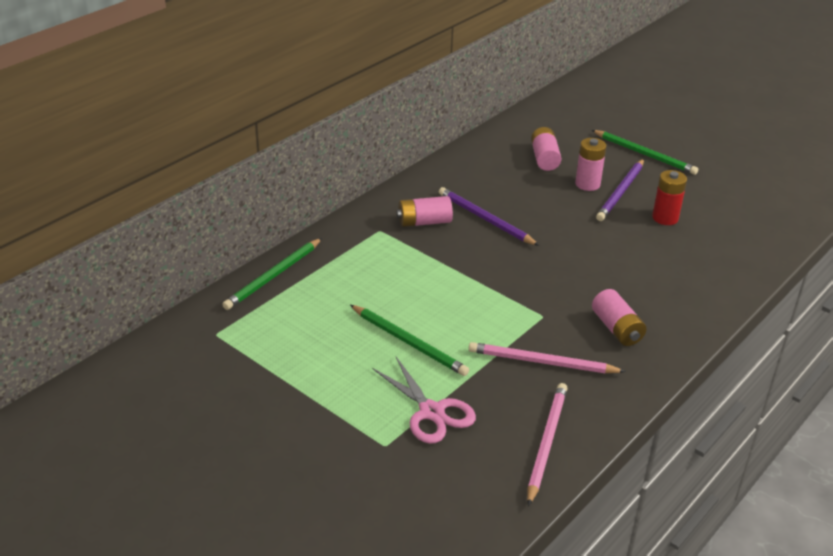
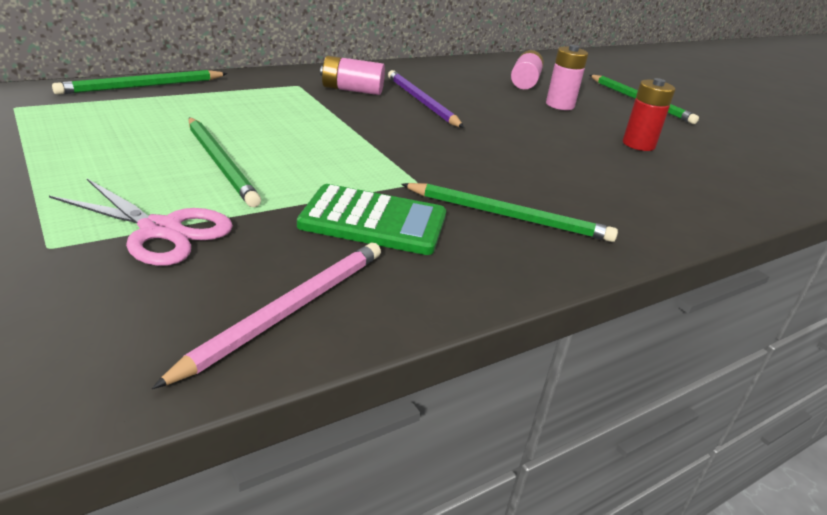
camera: 15 degrees right, 5 degrees down
(431, 412) = (161, 230): pink scissors -> pink scissors turned 45 degrees counterclockwise
(542, 362) = (373, 221): pink pencil -> green calculator
(617, 329) = (509, 216): pink battery -> green pencil
(621, 192) = (595, 117): purple pencil -> none

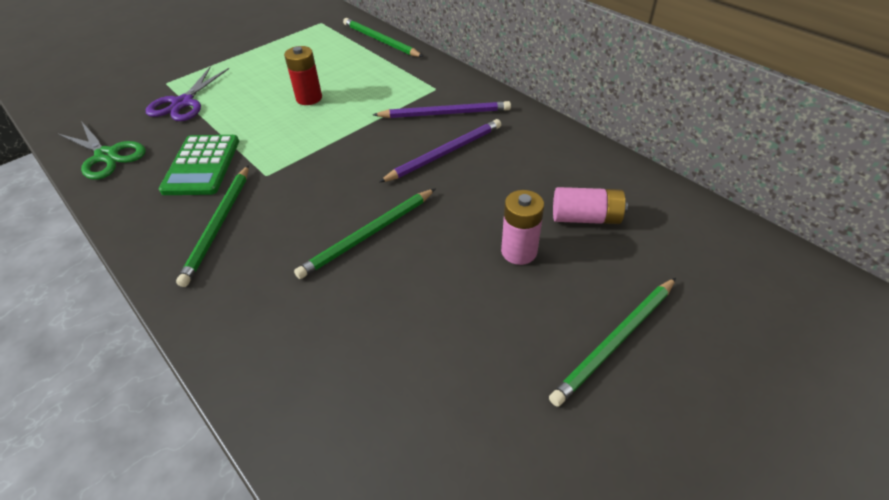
camera: 85 degrees right, 15 degrees up
(161, 230) = (182, 103): pink scissors -> purple scissors
(220, 163) = (269, 97): green pencil -> green pencil (368, 235)
(288, 310) = (107, 156): pink pencil -> green scissors
(352, 90) = (445, 113): pink battery -> purple pencil
(638, 144) = (423, 324): red battery -> red battery (309, 98)

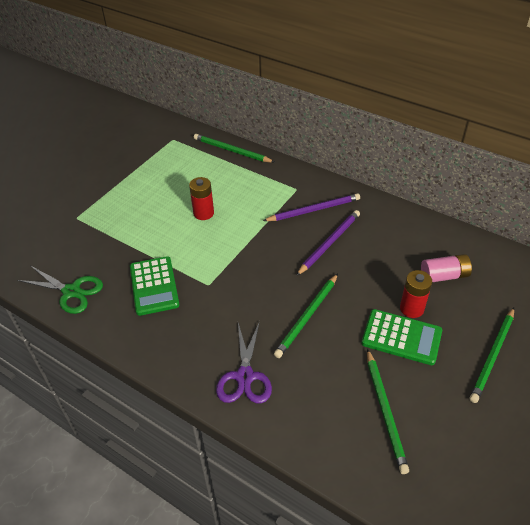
camera: 15 degrees left, 0 degrees up
(182, 103) = (103, 234): purple scissors -> purple scissors (244, 377)
(218, 225) = (197, 331): green pencil -> green pencil (385, 411)
(485, 287) = (401, 337): none -> green calculator
(519, 251) = (411, 308): pink battery -> red battery

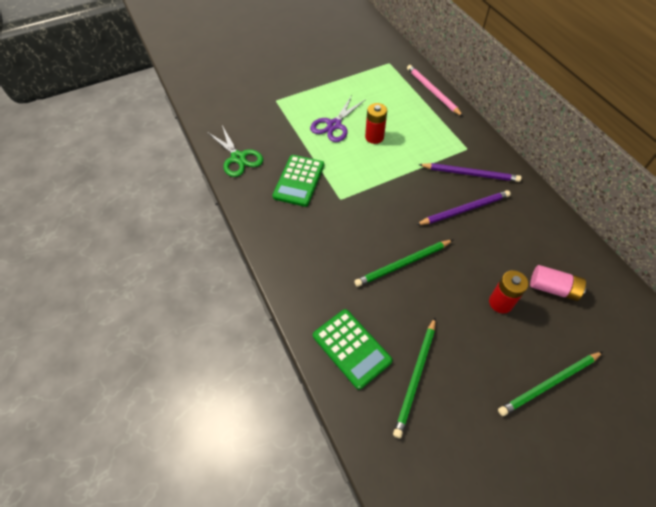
camera: 30 degrees right, 10 degrees up
(231, 150) = (432, 91): green pencil -> pink pencil
(244, 377) = (321, 288): purple scissors -> purple scissors (334, 125)
(401, 337) = (473, 323): green calculator -> green calculator (351, 348)

